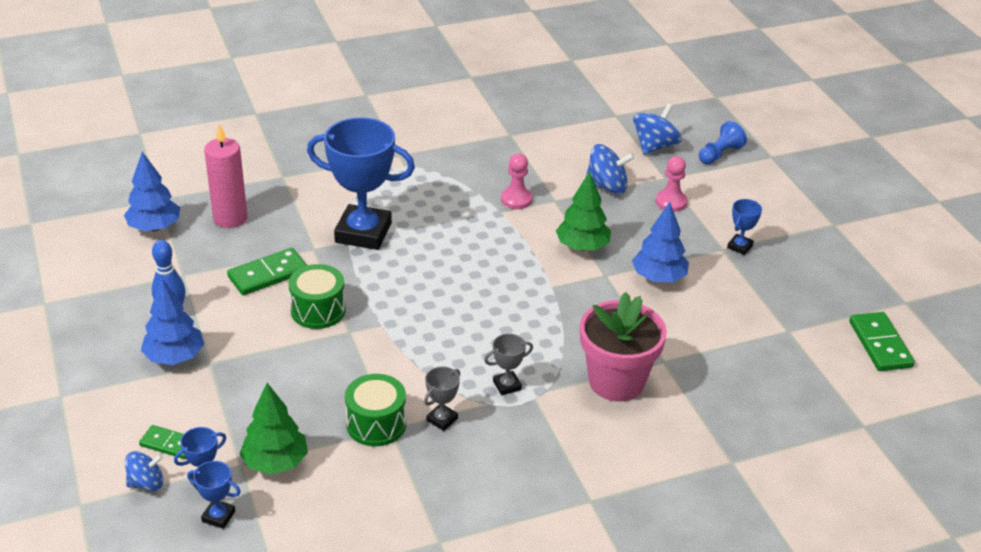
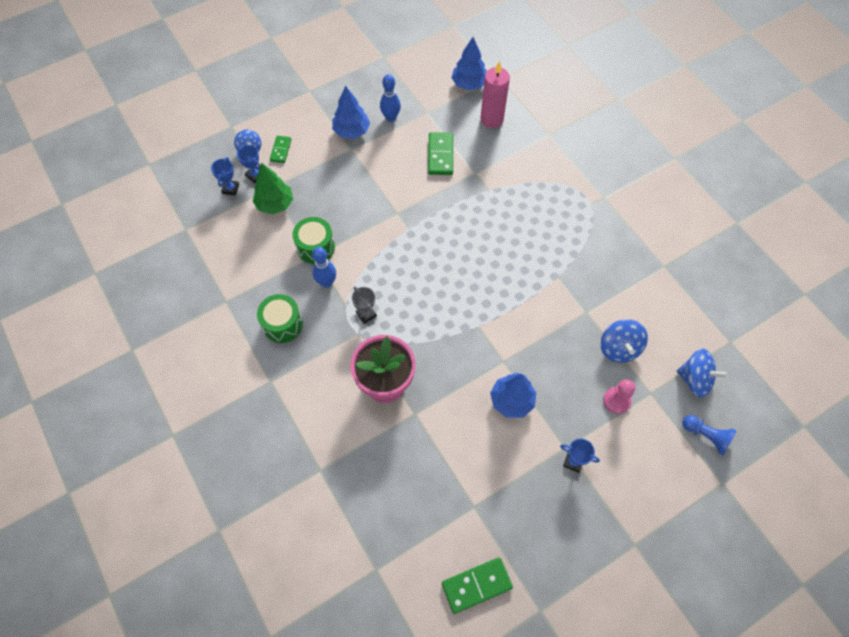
camera: 80 degrees right, 25 degrees up
(268, 274) = (440, 155): green domino -> green domino turned 45 degrees clockwise
(318, 310) = (413, 191): green drum -> green drum (282, 324)
(363, 233) = (501, 196): blue trophy -> none
(442, 419) = (326, 282): grey trophy -> blue bowling pin
(516, 199) = (577, 285): pink pawn -> none
(582, 247) = (532, 340): green tree -> none

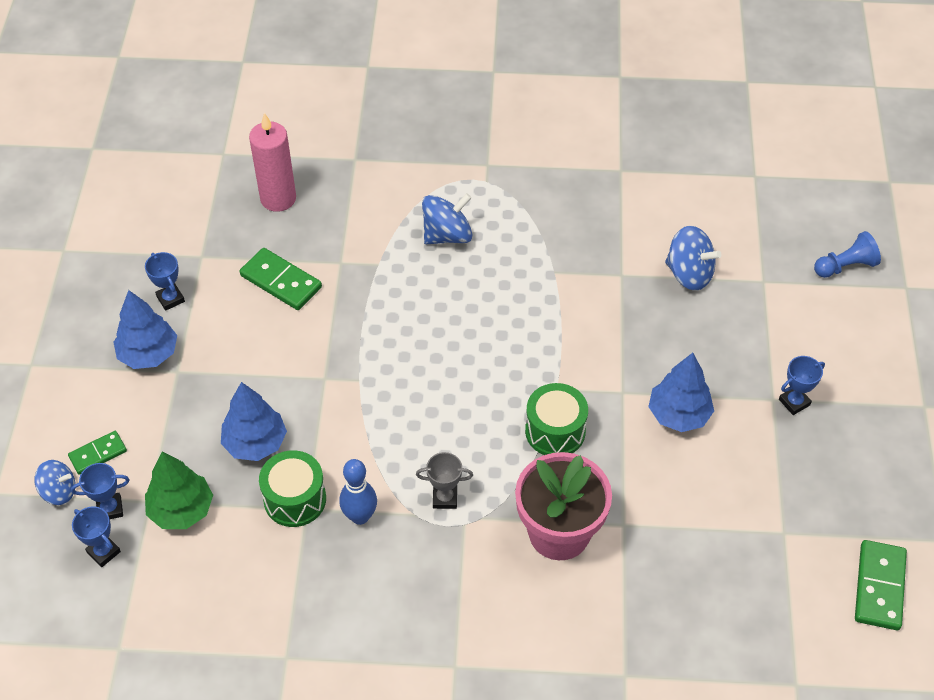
camera: 55 degrees left, 10 degrees down
(280, 150) = (98, 454): green domino -> green domino turned 75 degrees counterclockwise
(282, 324) = (380, 604): green drum -> green drum (555, 431)
(391, 117) = (170, 299): blue bowling pin -> blue trophy
(469, 84) = (202, 188): blue tree -> blue tree (255, 443)
(616, 400) = (750, 316): pink pawn -> none
(695, 379) = (775, 233): blue spinning top -> blue spinning top (447, 235)

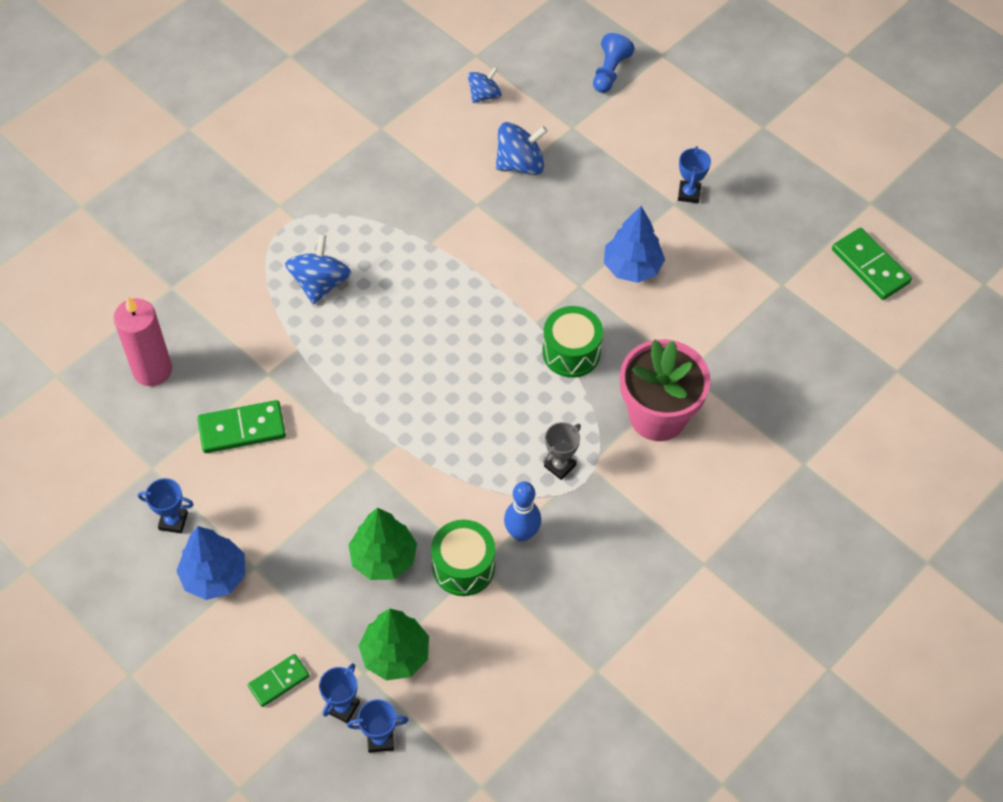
camera: 50 degrees left, 5 degrees up
(59, 491) = (287, 735): blue spinning top -> blue spinning top (484, 95)
(98, 454) = (279, 681): green domino -> green domino turned 45 degrees clockwise
(255, 443) = (383, 558): blue tree -> green tree

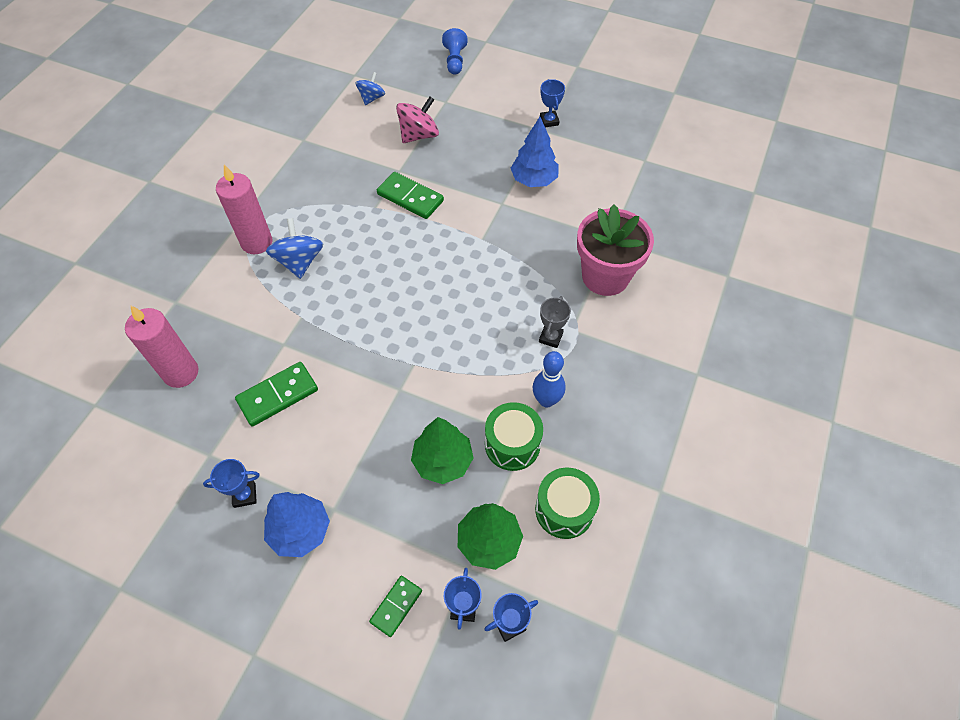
camera: 20 degrees left, 0 degrees up
(282, 244) = (257, 242): none -> pink candle
(520, 164) = (419, 135): blue spinning top -> pink spinning top
(571, 352) = (518, 252): green drum -> green drum (564, 510)
(870, 266) = (697, 131): green domino -> green domino (410, 198)

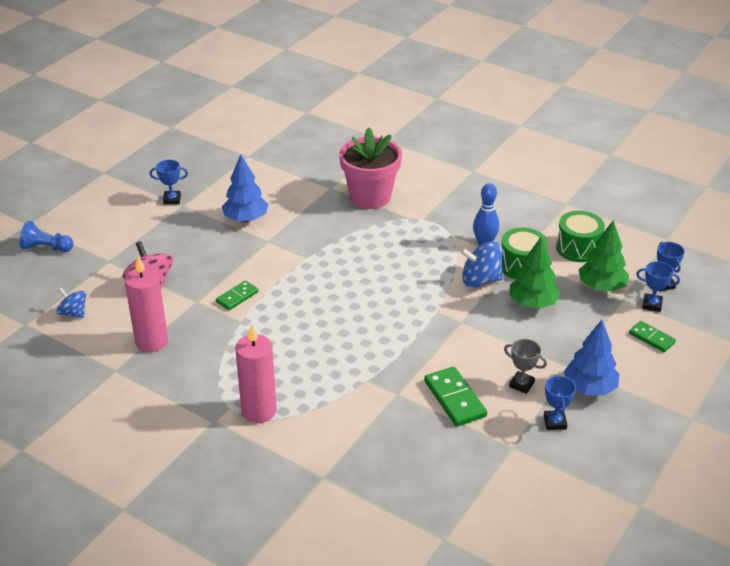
camera: 80 degrees left, 20 degrees down
(181, 373) = (416, 469): pink candle -> pink candle (151, 341)
(299, 262) = (296, 379): blue spinning top -> blue spinning top (480, 280)
(410, 198) = (237, 297): green domino -> green domino, size x0.63
(550, 337) = (425, 233): grey trophy -> grey trophy (521, 384)

